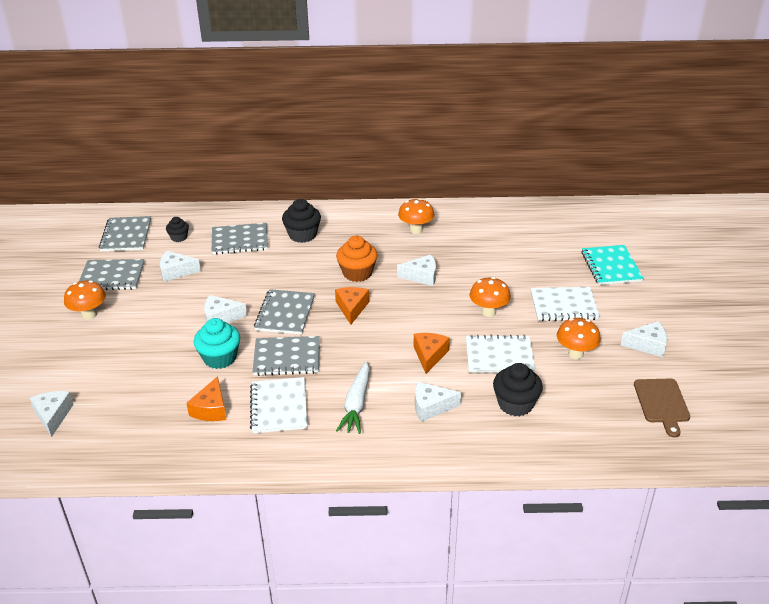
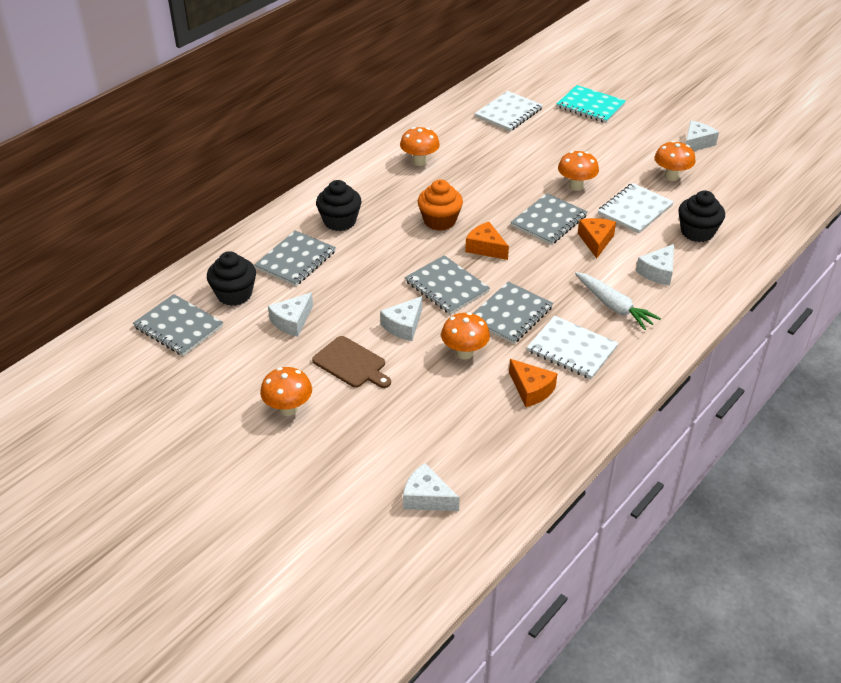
camera: 50 degrees left, 5 degrees up
(112, 276) = (241, 367): grey notebook -> grey notebook (548, 221)
(179, 237) = (234, 294): black cupcake -> black cupcake, size x1.71
(220, 358) = (464, 353): turquoise cupcake -> orange mushroom
(421, 276) = (488, 192): white cheese -> none
(429, 355) = (596, 241): orange cheese -> orange cheese turned 45 degrees clockwise
(563, 306) = (610, 150): white notebook -> white notebook (508, 113)
(662, 403) = (762, 173): brown cutting board -> brown cutting board (351, 363)

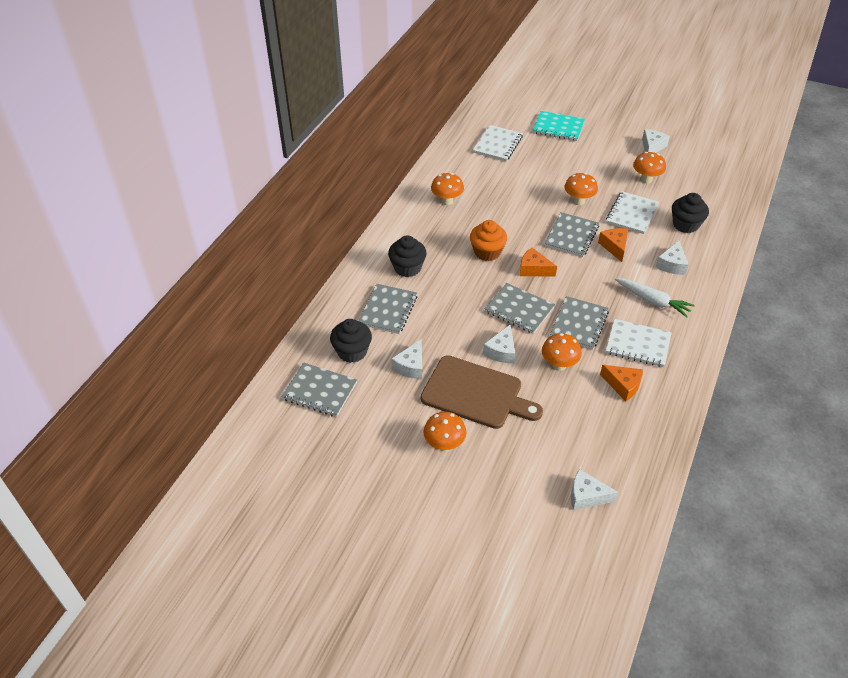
camera: 15 degrees left, 5 degrees up
(351, 363) = (475, 393): brown cutting board -> brown cutting board, size x1.70

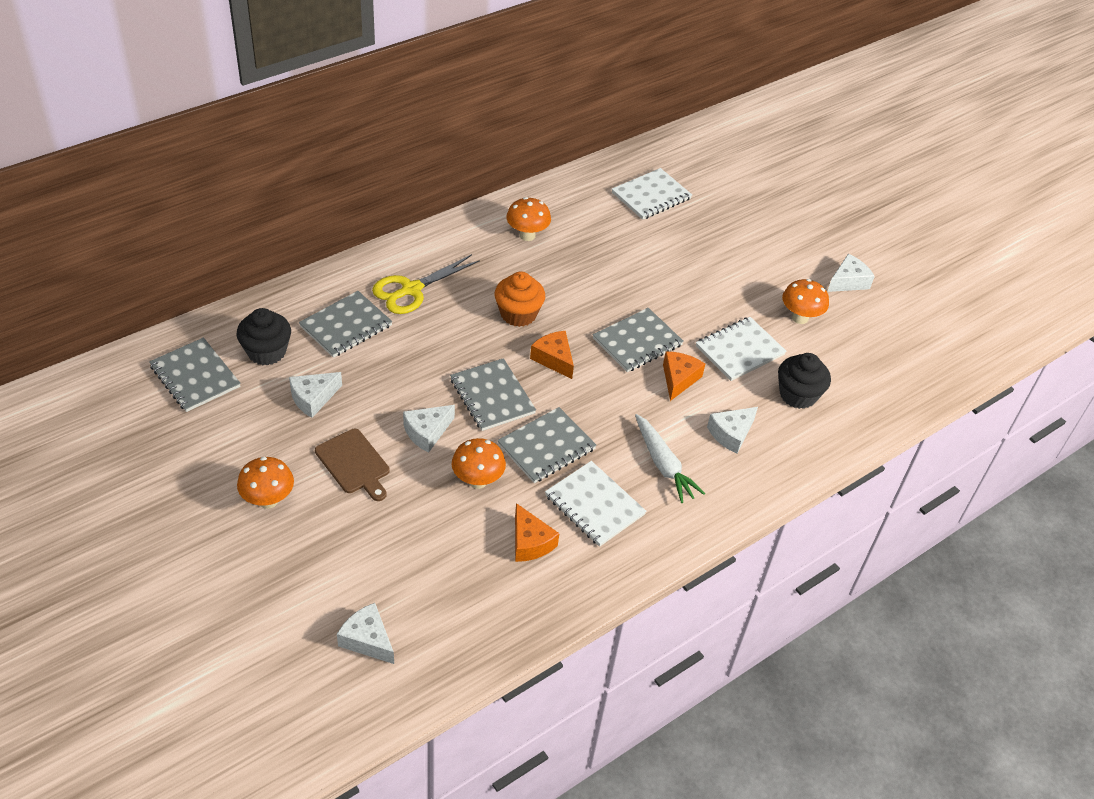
camera: 25 degrees right, 0 degrees up
(407, 268) = (411, 290): black cupcake -> yellow scissors
(475, 393) = (354, 463): brown cutting board -> brown cutting board, size x0.59
(558, 127) = (747, 207): turquoise notebook -> none
(578, 201) = (686, 305): orange mushroom -> none

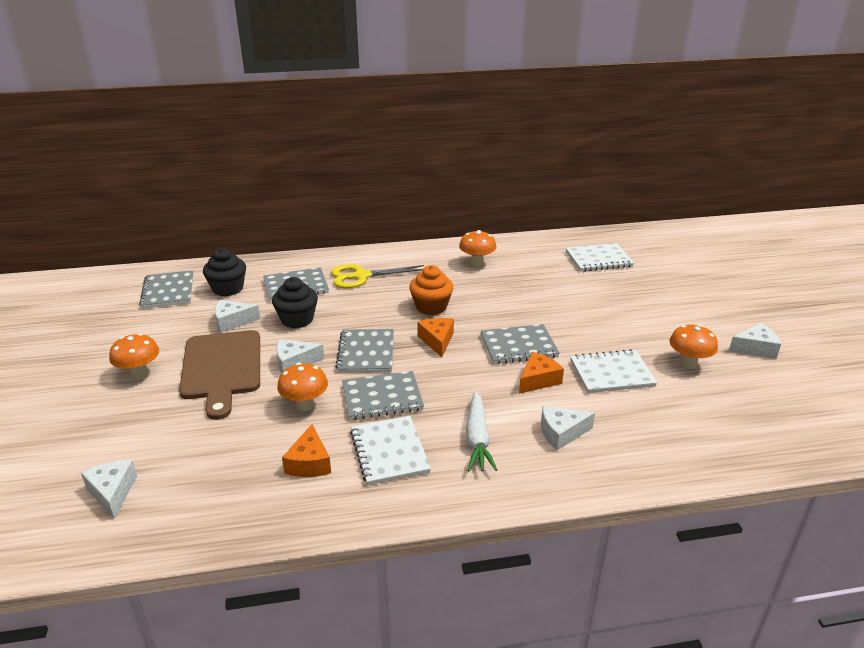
camera: 30 degrees right, 15 degrees down
(354, 463) = (222, 368): brown cutting board -> brown cutting board, size x1.70
(798, 395) = (651, 420): black cupcake -> black cupcake (297, 319)

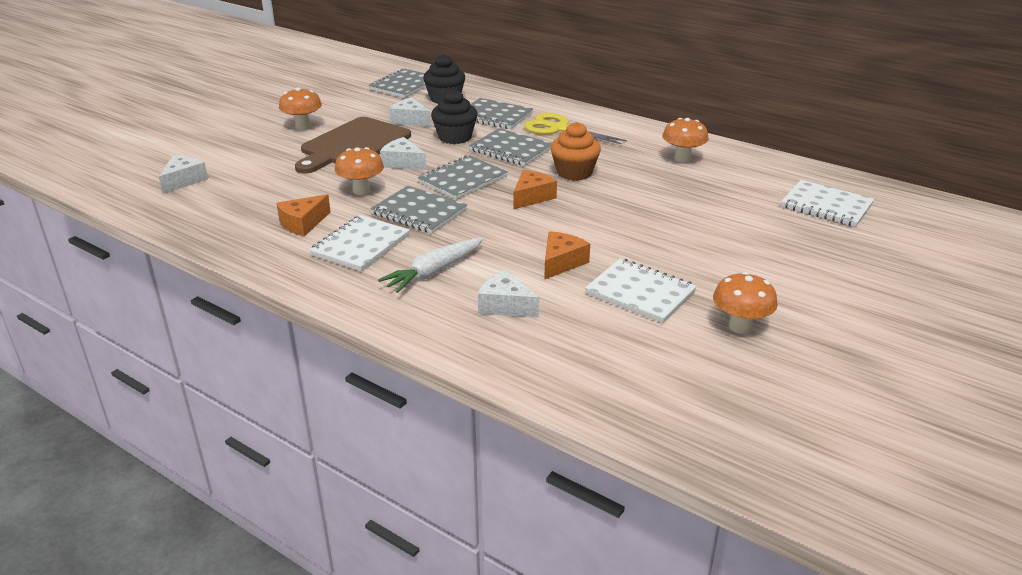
camera: 45 degrees right, 0 degrees up
(518, 346) = (594, 232): grey notebook -> grey notebook (511, 149)
(538, 380) = (561, 262): orange cheese -> orange cheese turned 60 degrees counterclockwise
(755, 348) = (854, 356): white cheese -> none

